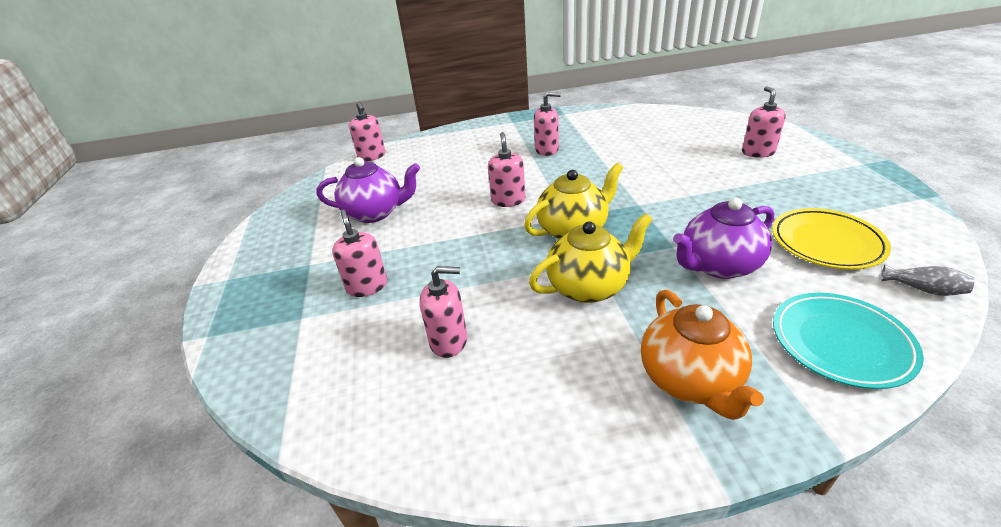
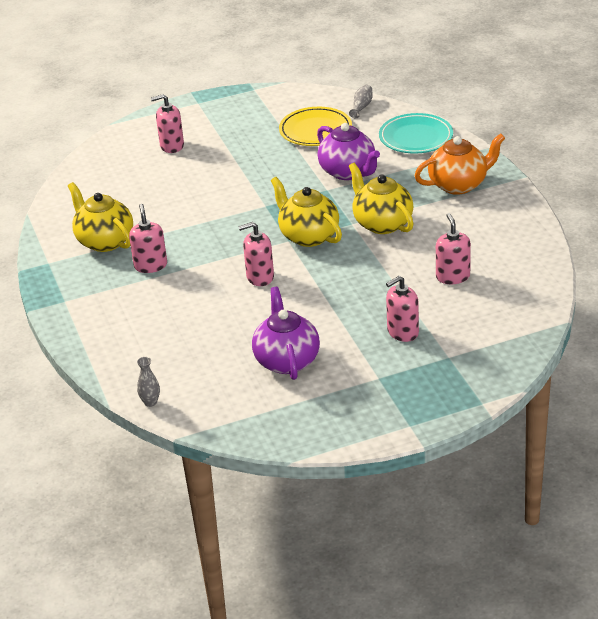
camera: 100 degrees left, 0 degrees up
(372, 156) = (150, 402): pink soap dispenser -> grey vase
(589, 131) = (104, 241): none -> yellow teapot

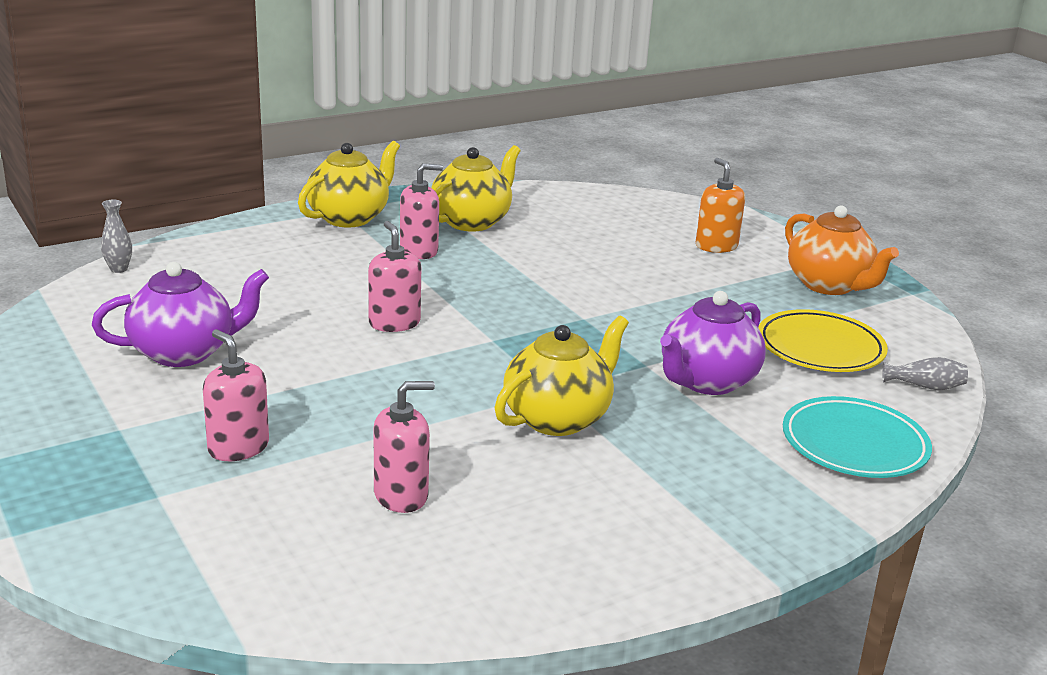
camera: 75 degrees right, 10 degrees down
(171, 146) = (716, 246): pink soap dispenser -> orange soap dispenser
(308, 236) = (508, 355): yellow teapot -> yellow teapot (350, 217)
(459, 185) = (711, 497): orange teapot -> orange teapot (829, 285)

